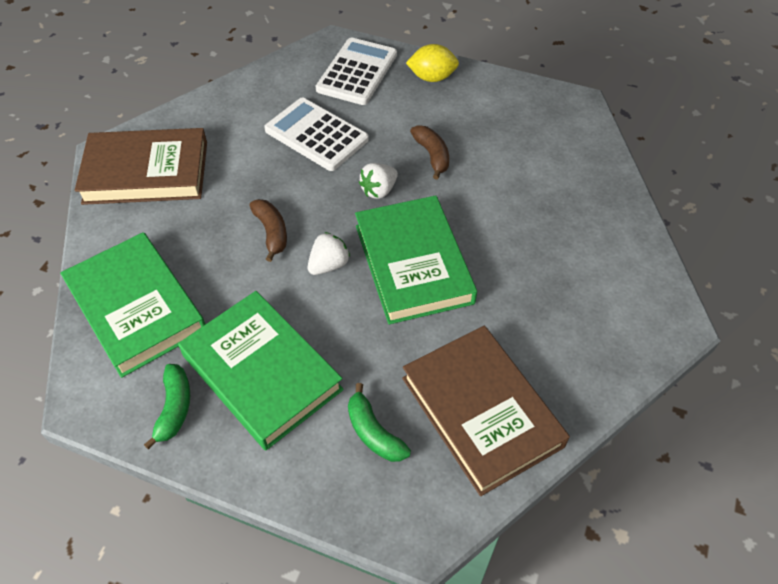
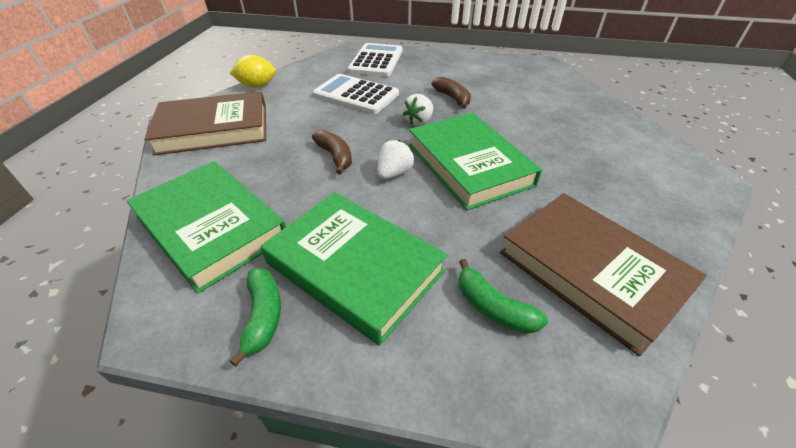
camera: 10 degrees left, 10 degrees down
(432, 78) = (433, 59): yellow lemon -> yellow lemon (257, 86)

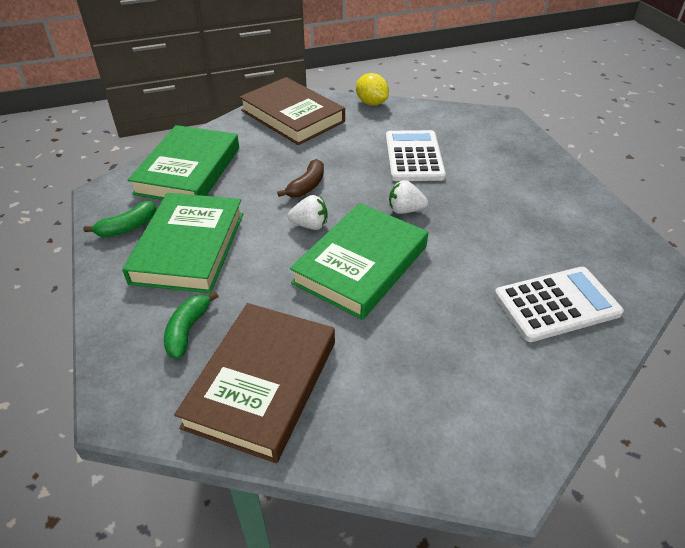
camera: 60 degrees right, 0 degrees up
(376, 61) = (495, 141): white calculator -> white calculator (556, 304)
(452, 98) = (475, 216): brown banana -> none

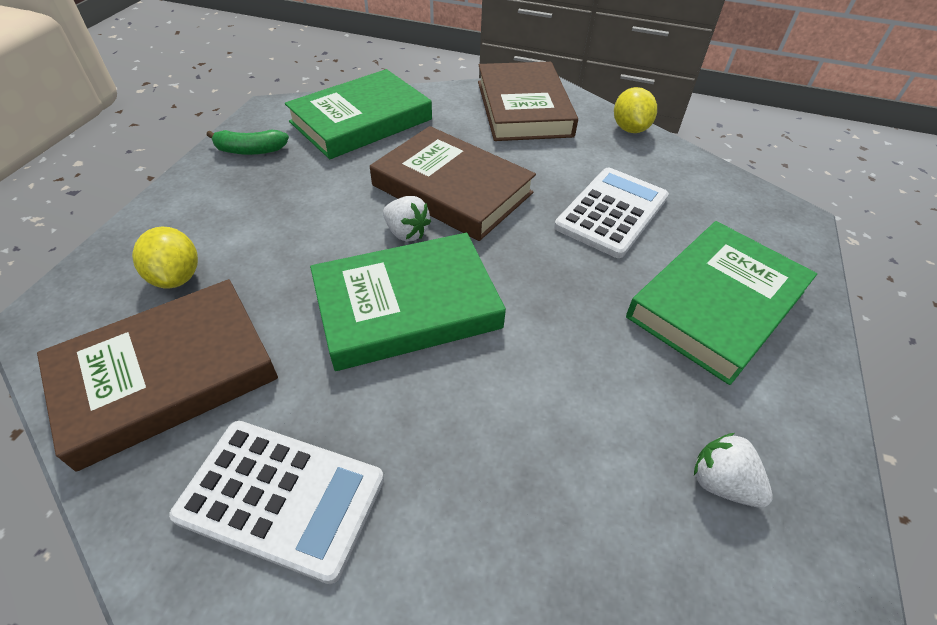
camera: 35 degrees right, 5 degrees up
(187, 330) = (177, 277): green banana -> yellow lemon
(189, 247) = (274, 195): green book -> green book (716, 304)
(307, 186) = (452, 189): brown banana -> brown book
(405, 210) = (529, 271): white strawberry -> white strawberry (721, 483)
(556, 304) = (590, 513): white calculator -> white calculator (282, 497)

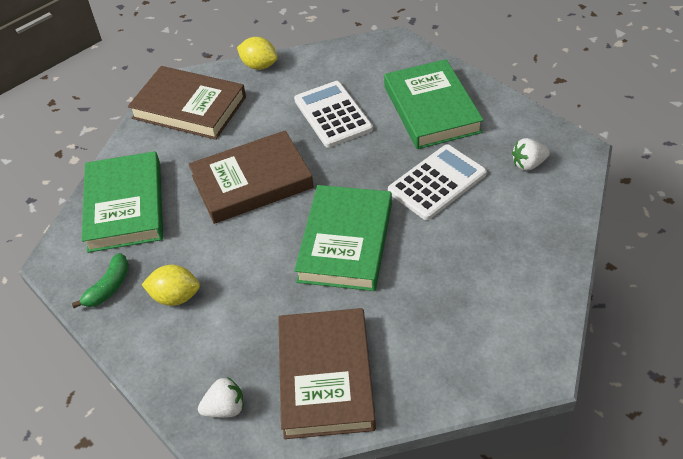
camera: 55 degrees left, 0 degrees up
(177, 277) = (234, 359): yellow lemon -> yellow lemon (175, 297)
(282, 497) = (444, 335): white calculator -> white calculator (437, 182)
(406, 233) = (279, 221): white strawberry -> white strawberry (225, 408)

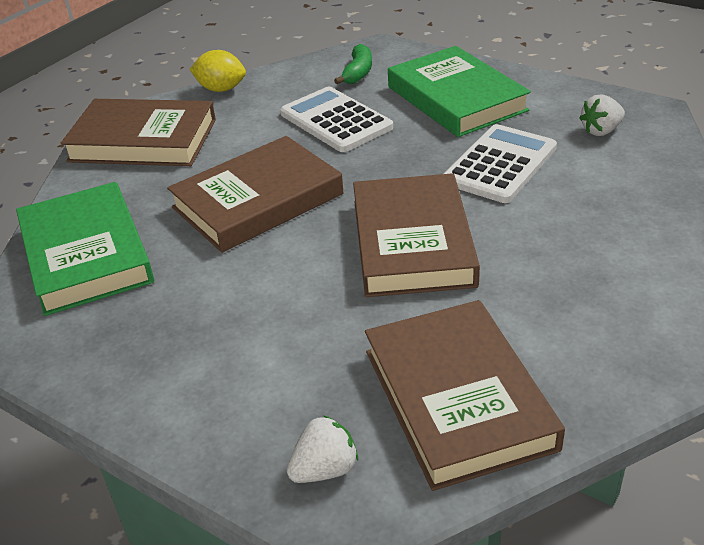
camera: 15 degrees left, 10 degrees down
(109, 287) = (90, 351): green banana -> green banana (358, 73)
(175, 297) = (196, 344): yellow lemon -> none
(345, 242) = (412, 242): green book -> brown book

